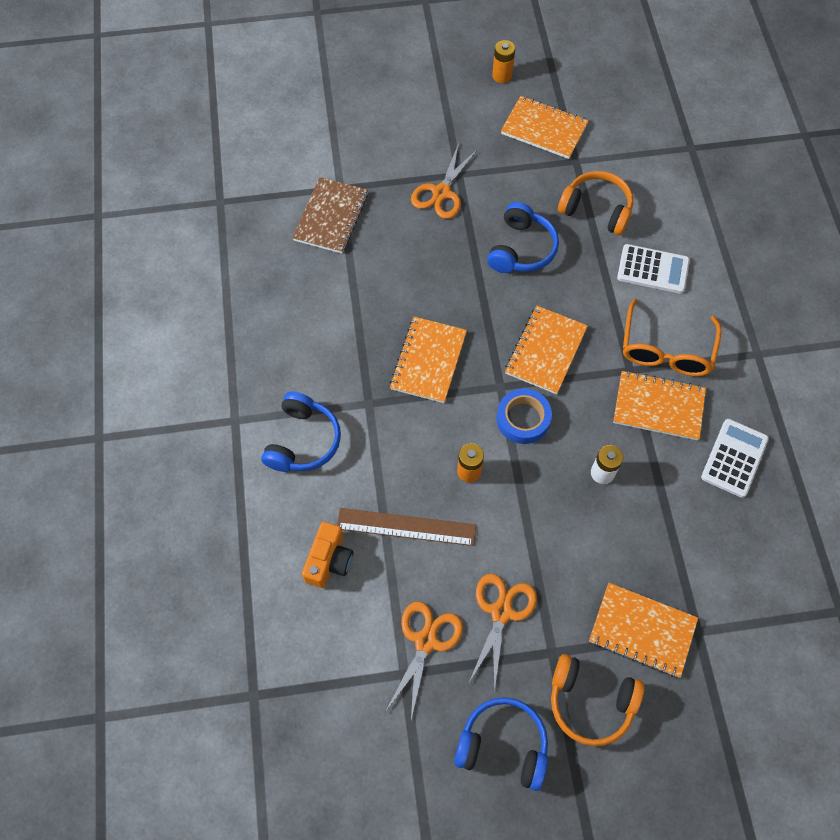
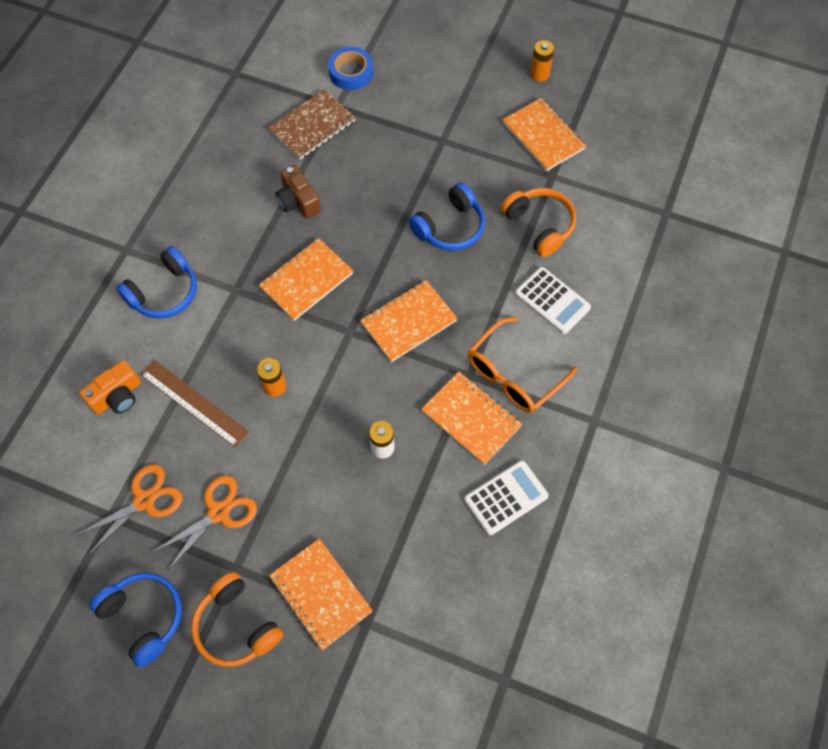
camera: 30 degrees right, 0 degrees up
(368, 292) = (298, 201): none -> brown camera
(441, 192) = (416, 149): orange scissors -> none
(523, 419) = (349, 368): blue tape -> blue tape (351, 72)

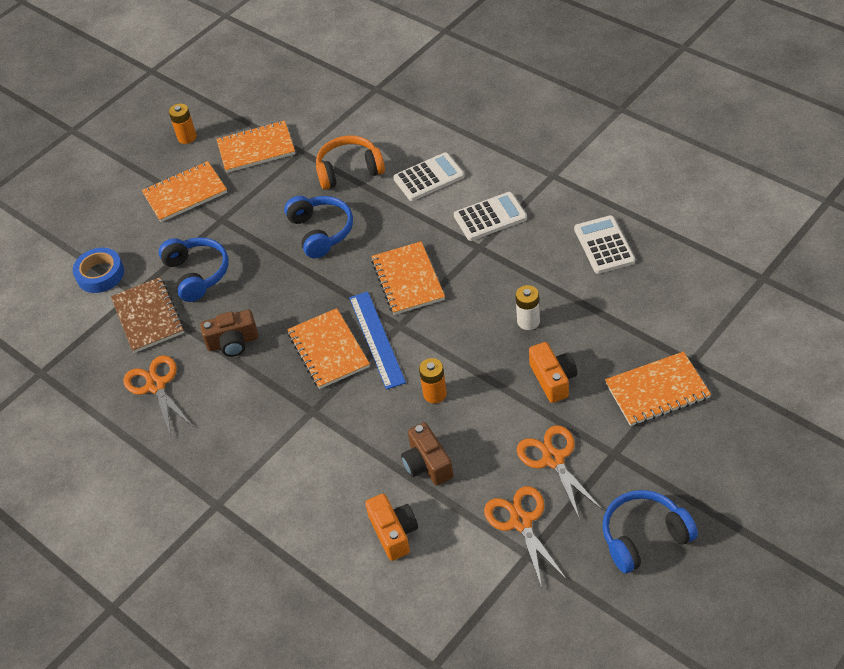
camera: 65 degrees left, 15 degrees down
(164, 292) = (287, 474): blue headphones -> blue headphones (197, 274)
(194, 402) = (427, 464): brown ruler -> brown camera
(236, 626) = (671, 460): orange headphones -> none
(238, 160) = (156, 386): none -> orange scissors
(314, 489) = (553, 379): none -> orange camera
(329, 317) = (377, 339): none -> blue ruler
(471, 419) = (522, 254): orange notebook -> orange notebook (185, 193)
(514, 374) = (490, 217): orange glasses -> white calculator

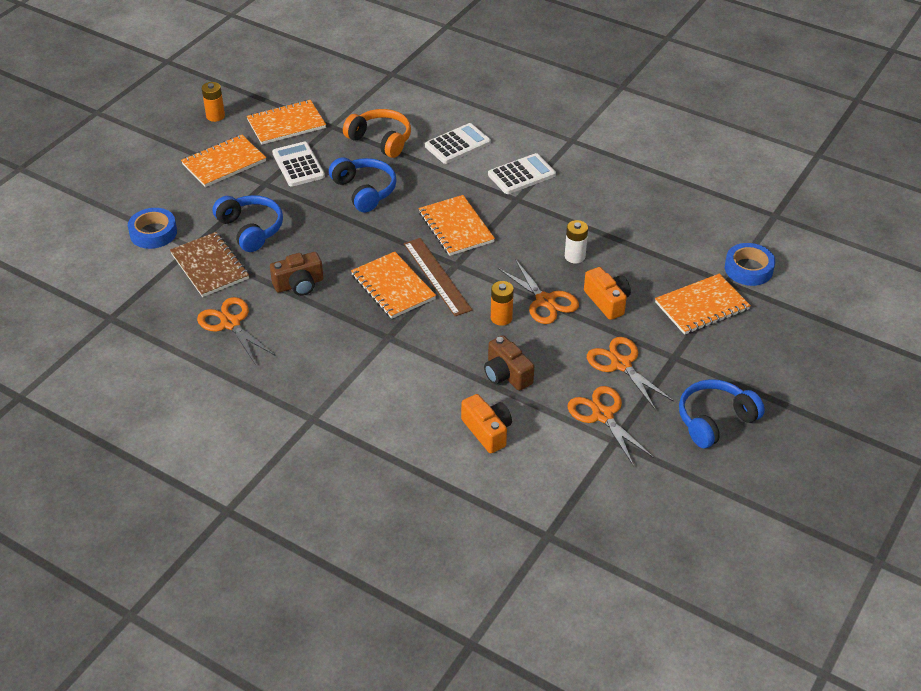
camera: 15 degrees left, 5 degrees down
(349, 170) = (381, 140): orange headphones -> orange headphones turned 60 degrees clockwise
(377, 339) = (437, 276): blue ruler -> brown ruler
(485, 375) = (545, 301): none -> orange scissors
(604, 245) = (630, 194): white calculator -> white calculator (298, 165)
(719, 346) = (748, 269): none -> blue tape

